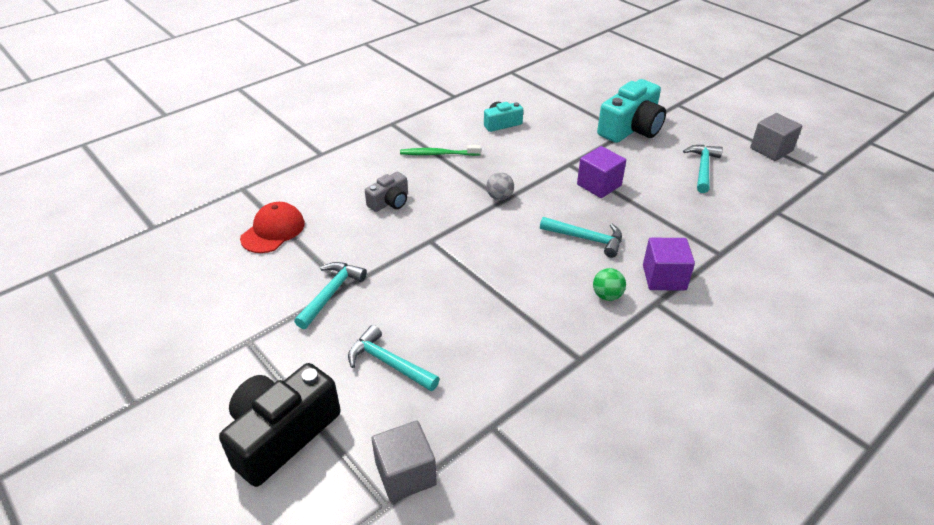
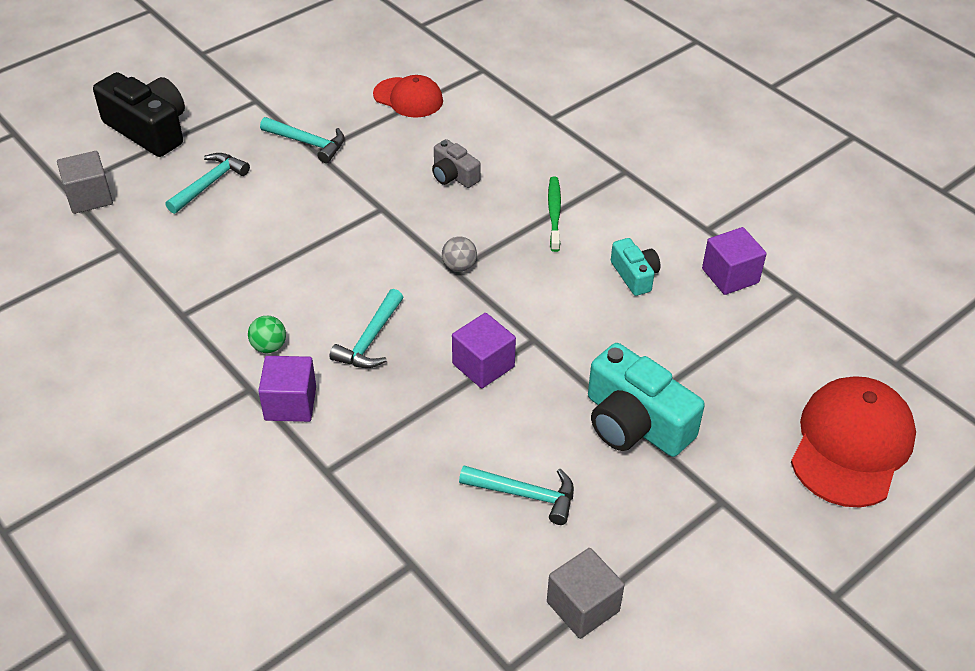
camera: 90 degrees right, 5 degrees up
(498, 91) = (730, 276): none -> purple cube
(623, 66) = (851, 444): none -> red cap

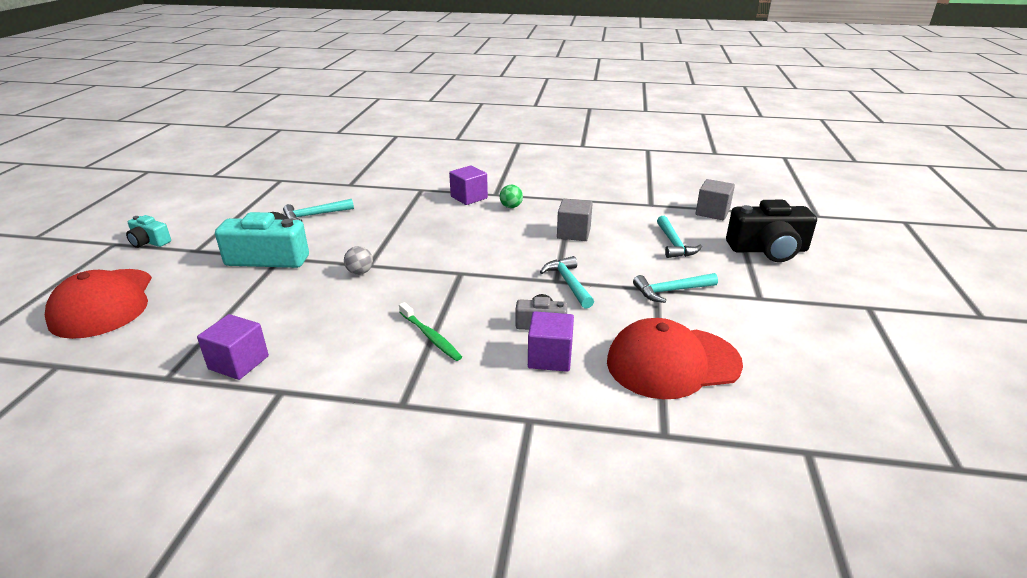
camera: 140 degrees right, 15 degrees down
(370, 340) = (464, 228): turquoise hammer -> turquoise hammer (568, 283)
(408, 98) = (672, 363): red cap -> red cap, size x1.63
(459, 266) = (459, 276): grey ball -> grey ball (360, 272)
(483, 365) = (387, 243): purple cube -> purple cube (550, 357)
(583, 606) = (257, 200): grey cube -> grey cube (573, 233)
(634, 275) = (325, 326): turquoise camera -> turquoise camera (149, 242)

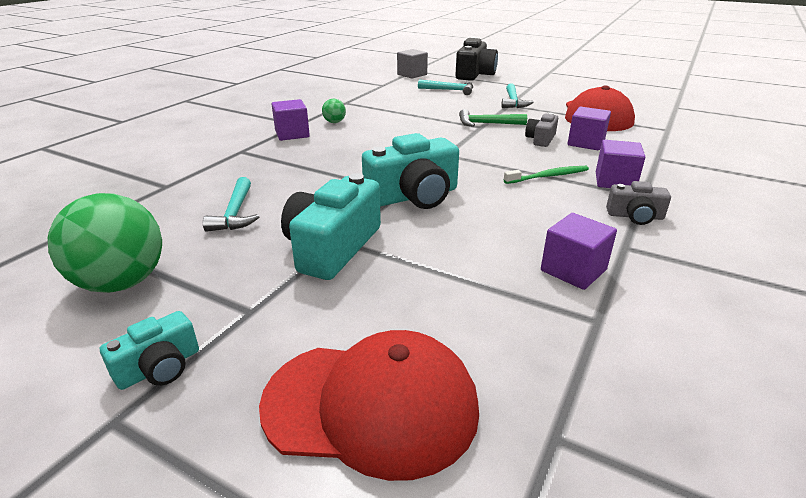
camera: 70 degrees left, 0 degrees up
(227, 210) = (122, 282): none -> green ball
(347, 398) = (635, 216): none -> grey camera
(360, 272) = (414, 196): grey ball -> turquoise camera
(434, 383) = (615, 181): none -> purple cube
(568, 283) = (487, 124): turquoise hammer -> green hammer
(573, 233) = (407, 111): grey cube -> none

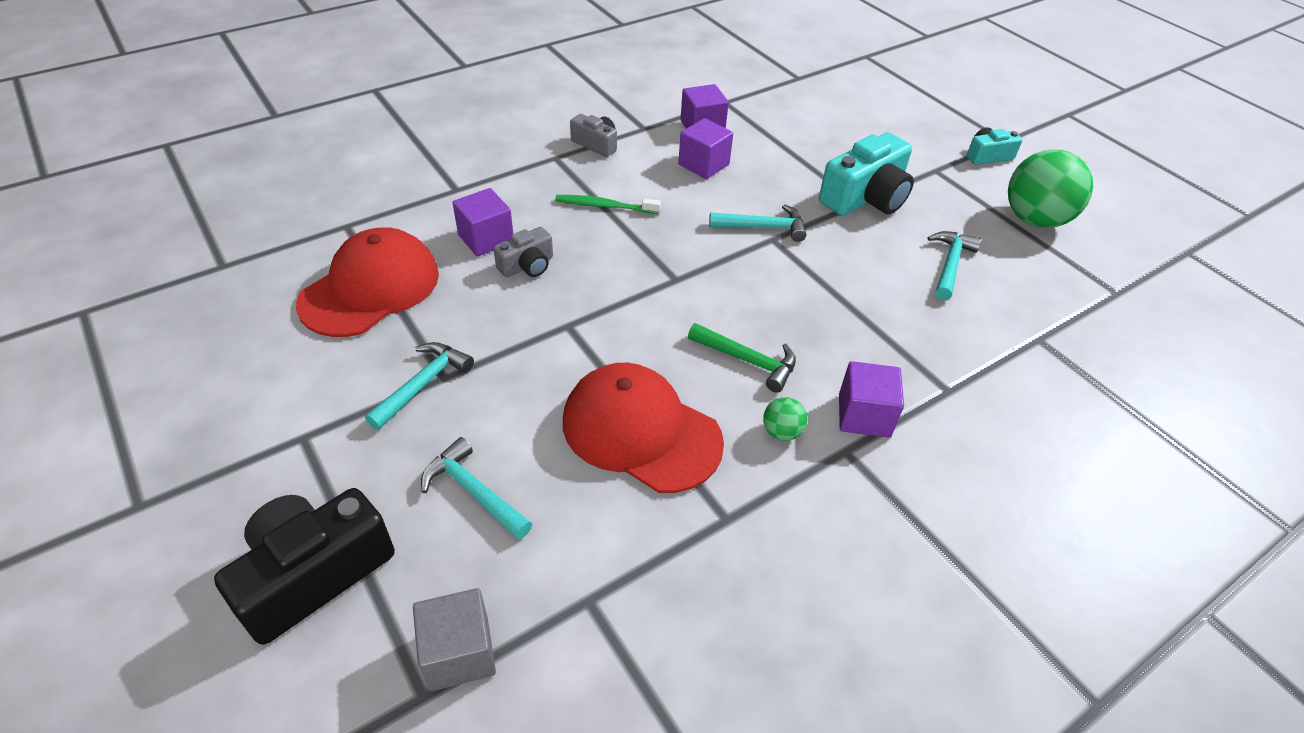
camera: 155 degrees left, 15 degrees up
(371, 405) = (874, 109): red cap -> red cap (641, 431)
(414, 196) = (763, 227): turquoise camera -> turquoise hammer
(487, 124) = (550, 329): green hammer -> green hammer (748, 361)
(615, 181) = (552, 178): purple cube -> purple cube (703, 164)

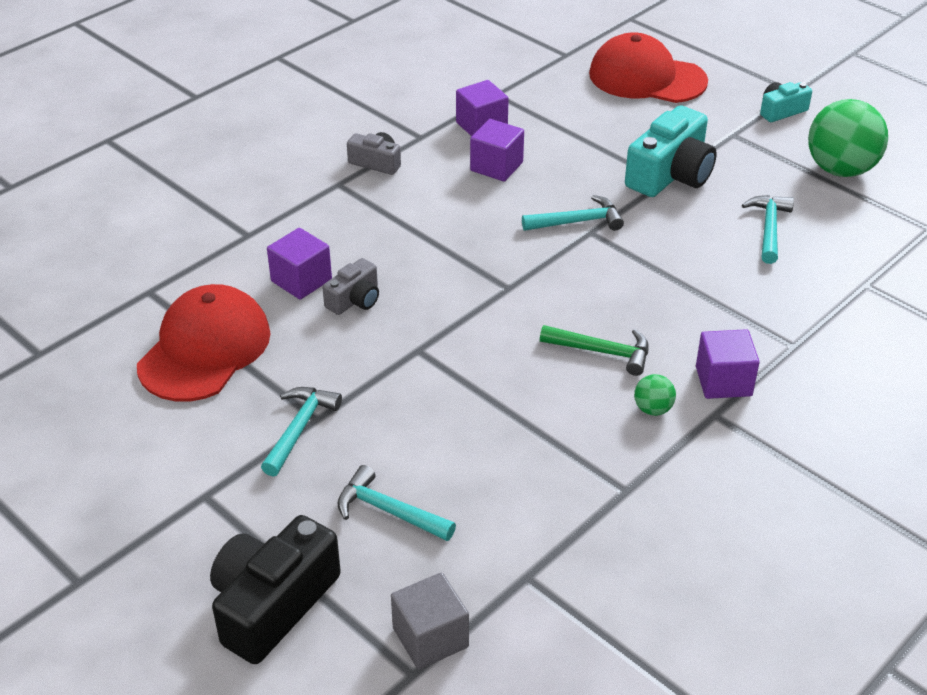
camera: 10 degrees left, 5 degrees down
(605, 206) = (410, 227): green toothbrush -> none
(641, 431) = (523, 432): red cap -> red cap (647, 77)

